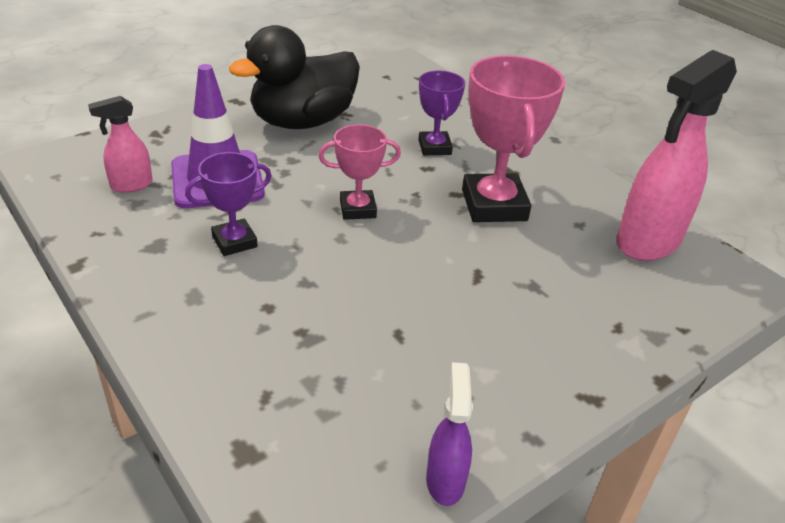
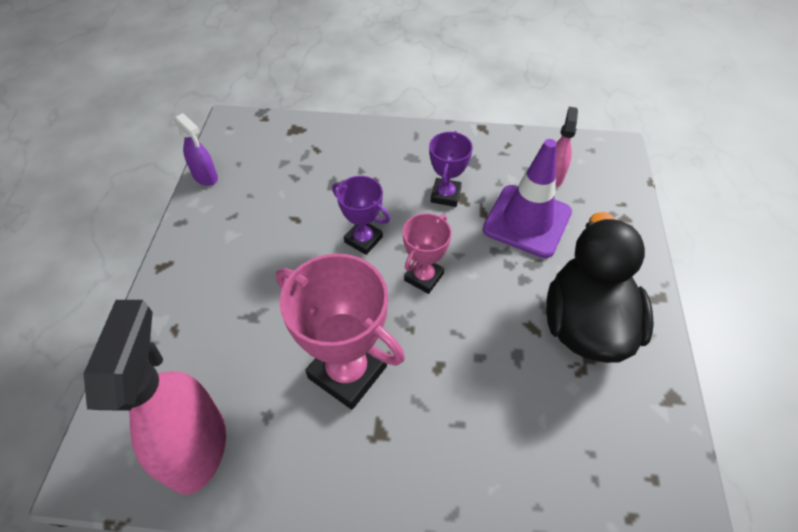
camera: 135 degrees right, 15 degrees up
(434, 147) = (465, 400): purple trophy -> purple trophy (363, 239)

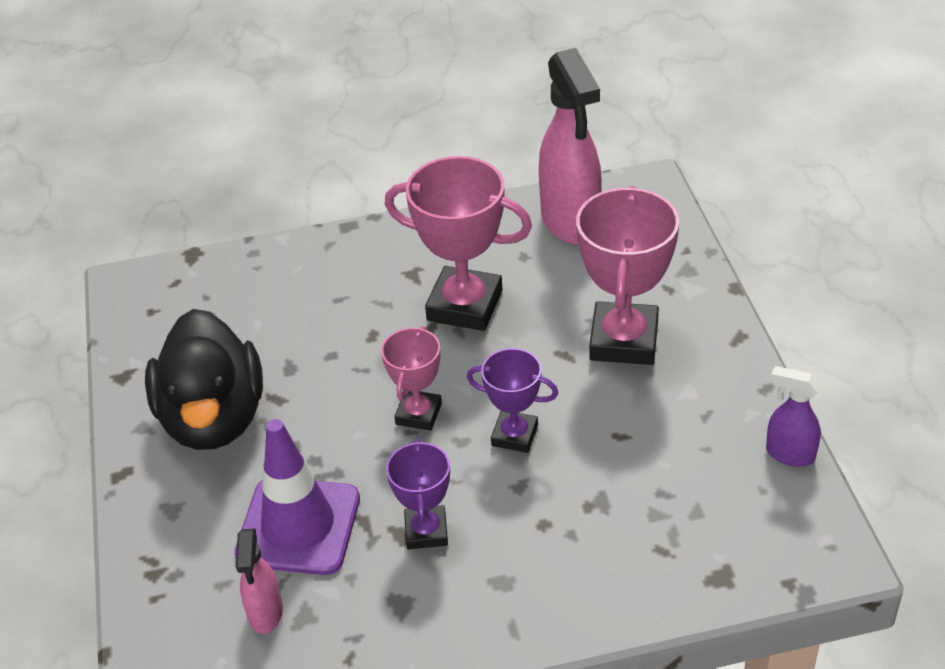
camera: 165 degrees right, 10 degrees down
(243, 290) = (624, 340): none -> pink trophy

